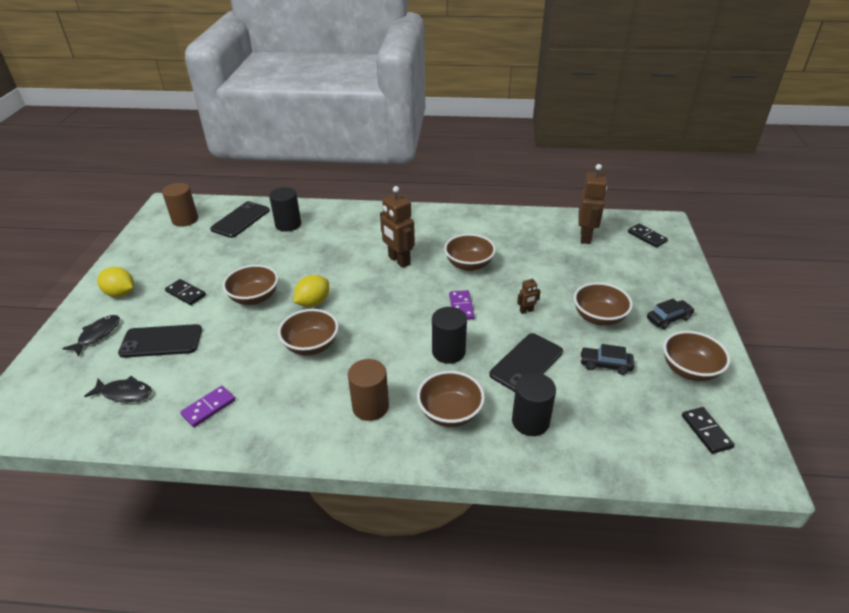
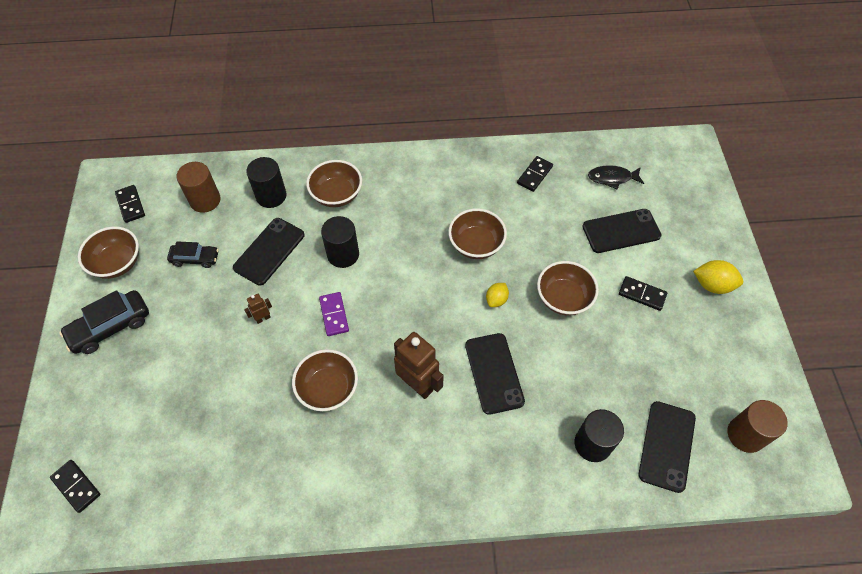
camera: 170 degrees right, 20 degrees up
(97, 335) = (688, 230): black fish -> none
(209, 408) = (534, 175): purple domino -> black domino
(313, 302) = (496, 300): yellow lemon -> yellow lemon, size x0.65
(338, 261) = (494, 373): none -> black phone
(370, 407) = (403, 192): brown cylinder -> brown cylinder (205, 200)
(585, 237) = (165, 473): brown robot -> none
(599, 317) = (186, 319): brown bowl -> none
(668, 319) = (110, 327): black car -> black car, size x1.58

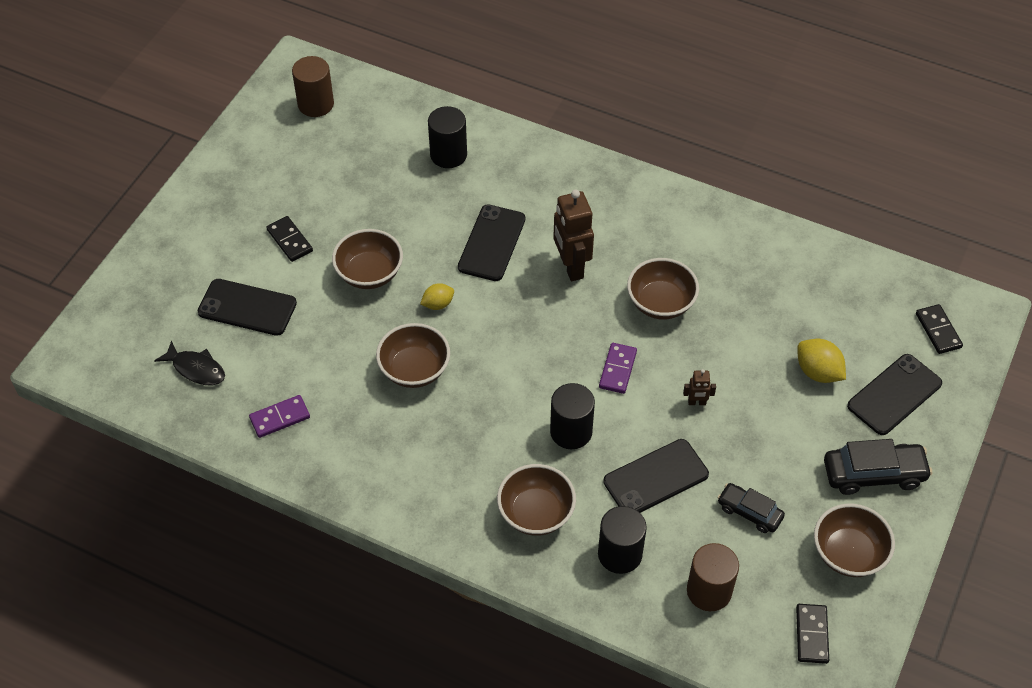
camera: 150 degrees left, 5 degrees down
(534, 175) = (280, 418): black domino -> purple domino
(666, 446) = (388, 126): black phone -> black phone (894, 395)
(712, 285) = (214, 216): yellow lemon -> yellow lemon (818, 372)

